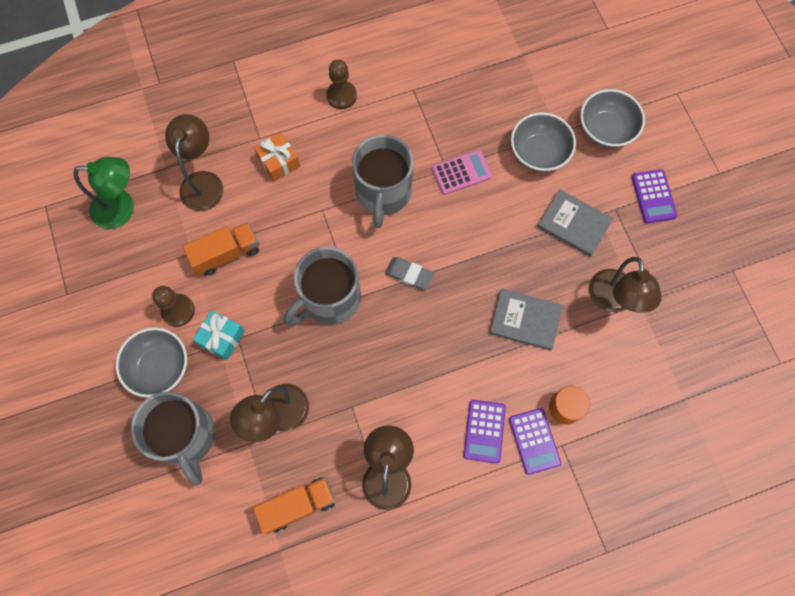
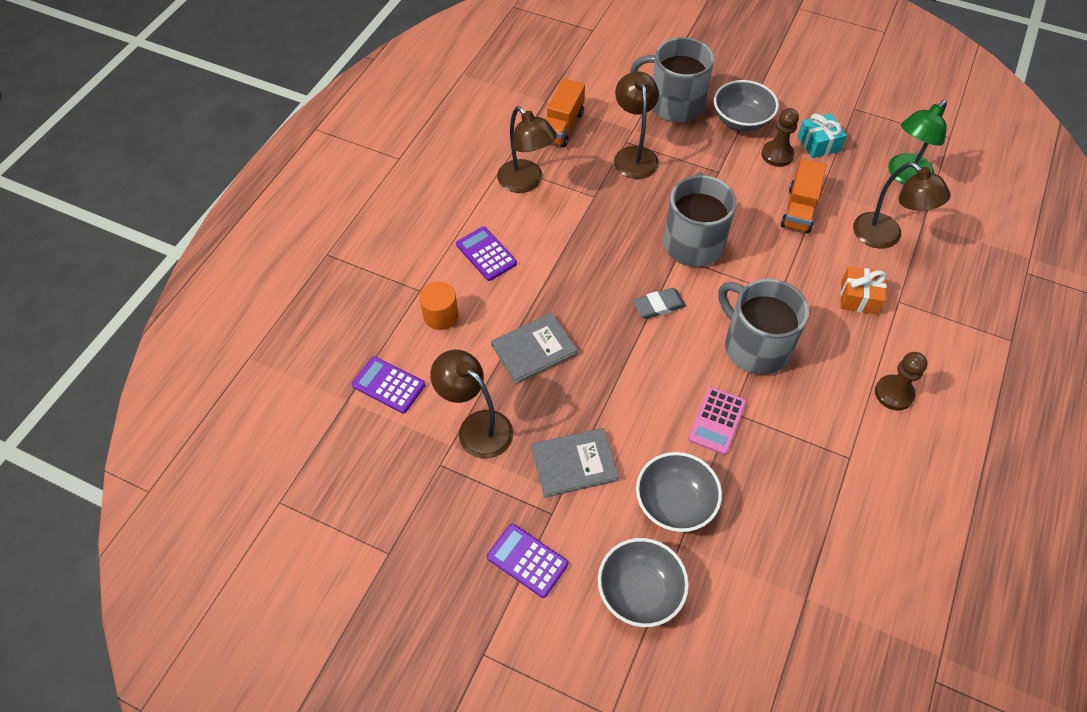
camera: 135 degrees right, 15 degrees down
(222, 338) = (728, 164): turquoise gift -> turquoise gift (818, 143)
(534, 441) = (443, 277): purple calculator -> purple calculator (388, 385)

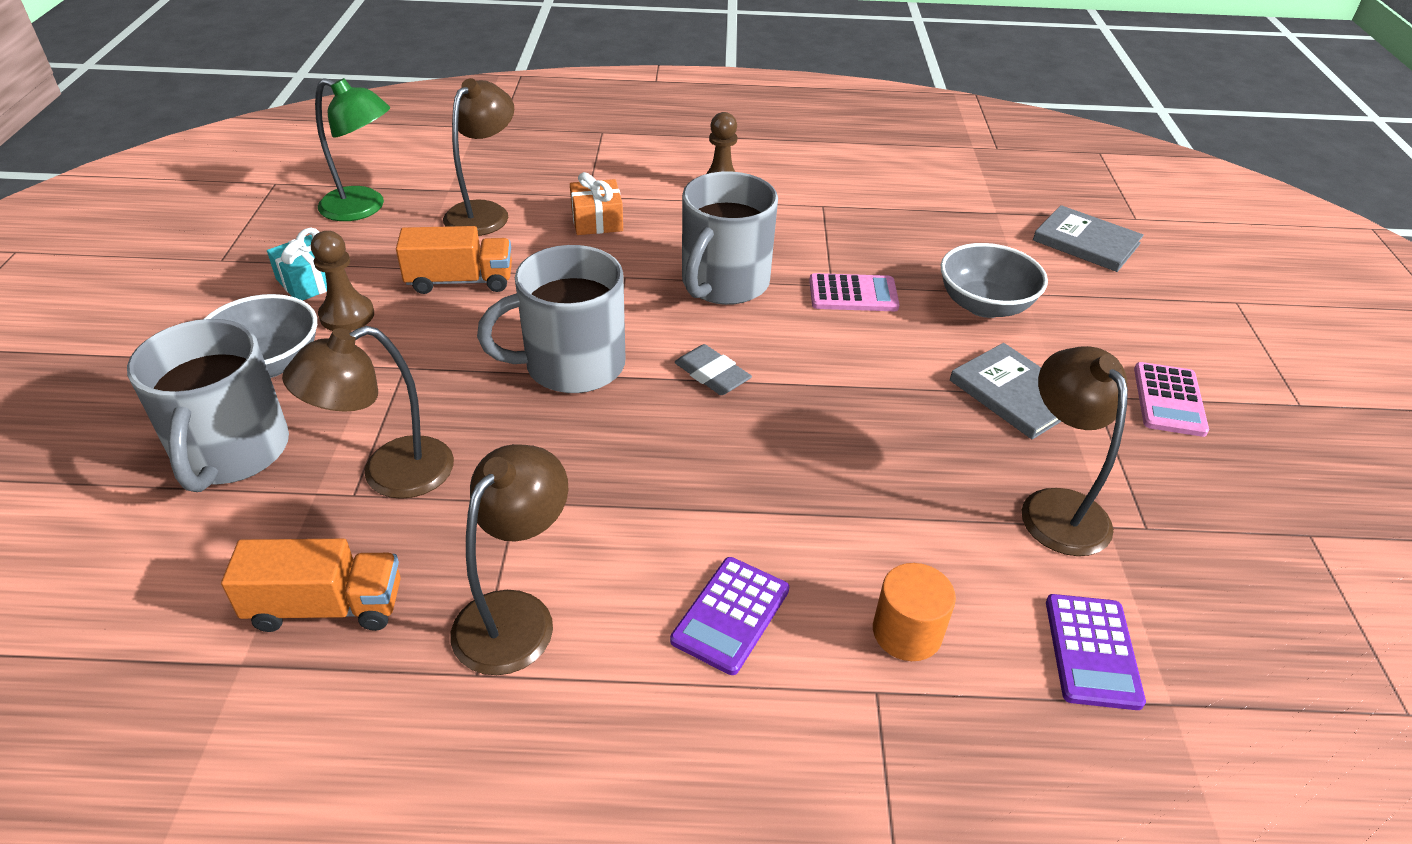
camera: 115 degrees left, 15 degrees down
(476, 427) = (1056, 507): brown lamp -> brown lamp turned 150 degrees clockwise
(527, 560) = (1169, 400): purple calculator -> pink calculator
(534, 350) = (881, 484): grey book -> grey book (1086, 242)
(640, 591) = (1104, 309): grey bowl -> none

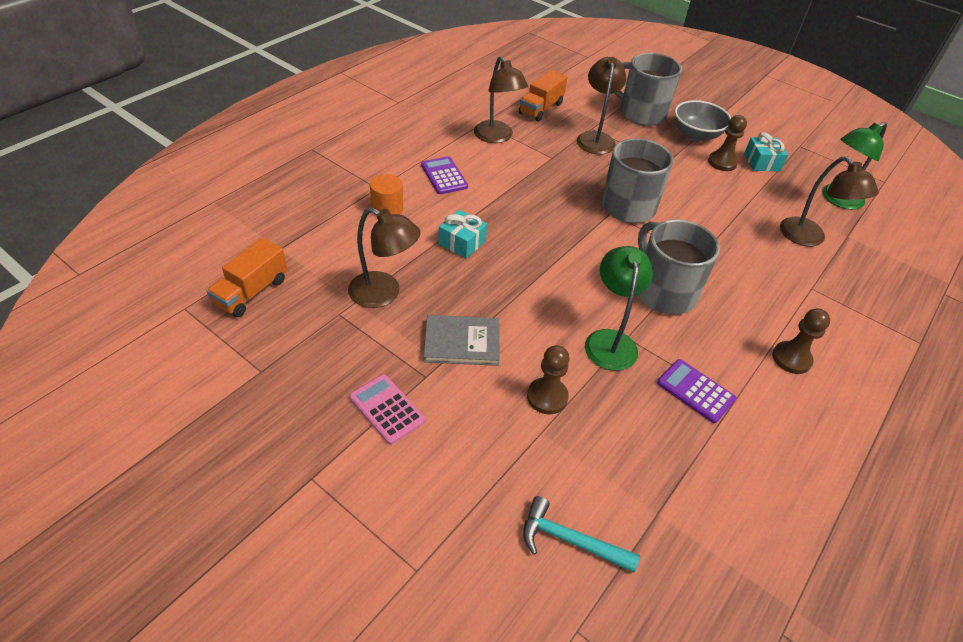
camera: 125 degrees right, 5 degrees up
(460, 281) = (732, 202): orange truck -> orange truck (251, 292)
(597, 221) = (773, 277): orange gift -> none
(712, 375) = (582, 243): grey eraser -> none
(853, 294) = (610, 340): pink calculator -> green lamp
(862, 489) = (462, 242): none -> turquoise gift
(984, 305) = (547, 397): grey bowl -> brown pawn
(1086, 242) = (570, 540): grey book -> turquoise hammer
(1092, 651) = (320, 246): purple calculator -> purple calculator (695, 391)

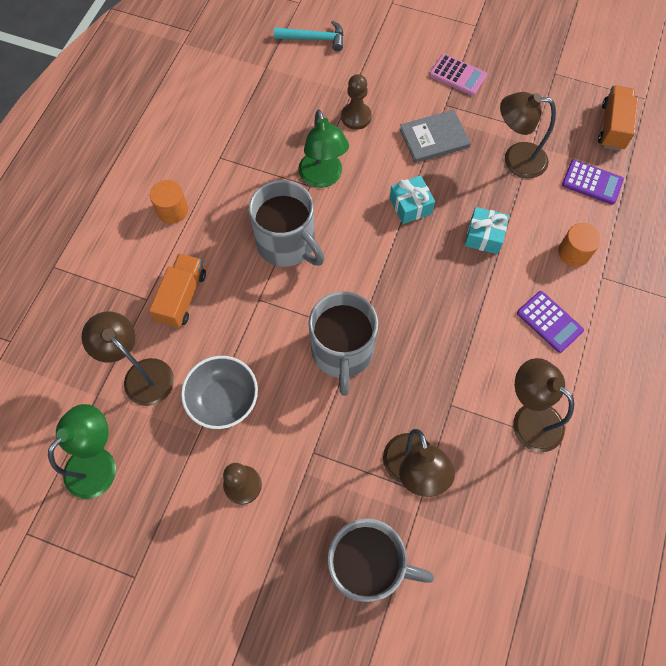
camera: 165 degrees right, 20 degrees up
(541, 108) = (503, 512): orange truck -> orange truck (182, 297)
(695, 391) = (249, 156): purple calculator -> purple calculator (592, 182)
(696, 134) = (282, 541): grey bowl -> grey bowl (223, 399)
(761, 162) = (190, 508): turquoise gift -> turquoise gift (410, 206)
(791, 359) = (172, 210): brown pawn -> orange cylinder

